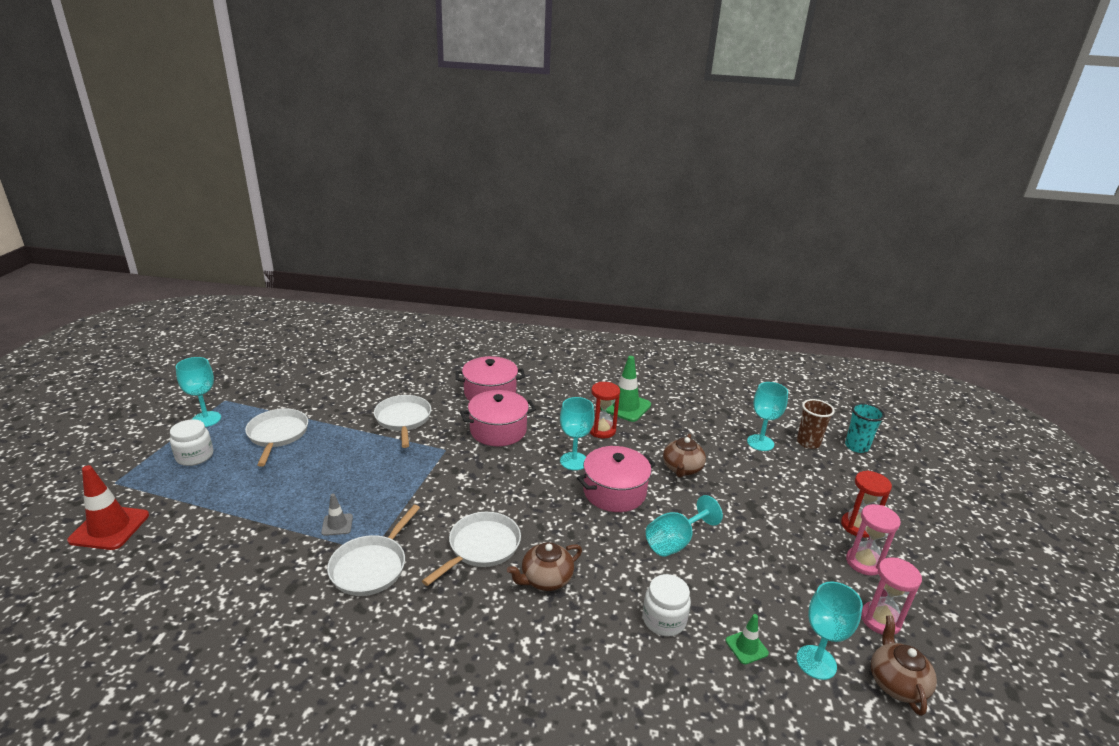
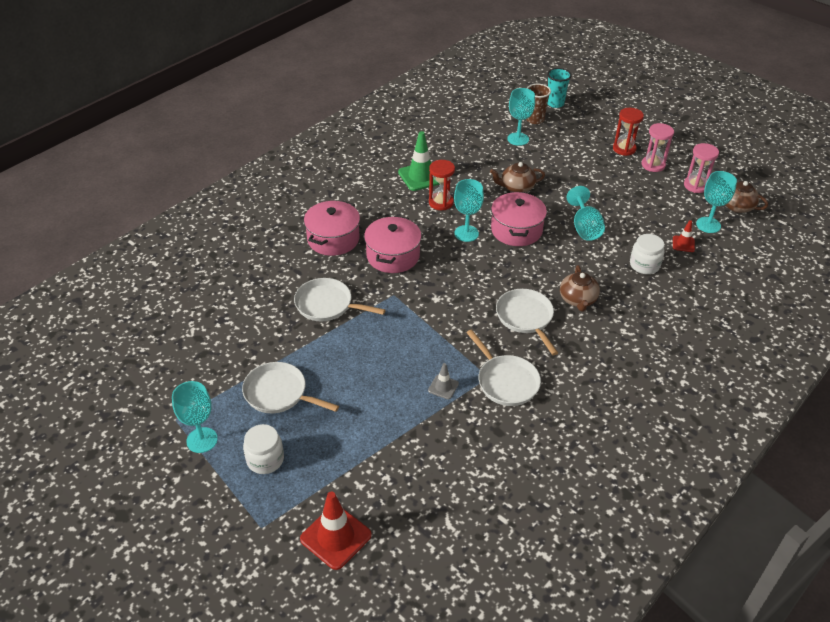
camera: 55 degrees left, 15 degrees up
(682, 469) = (516, 187): brown teapot -> brown teapot turned 120 degrees clockwise
(746, 647) = (683, 244): green traffic cone -> red traffic cone

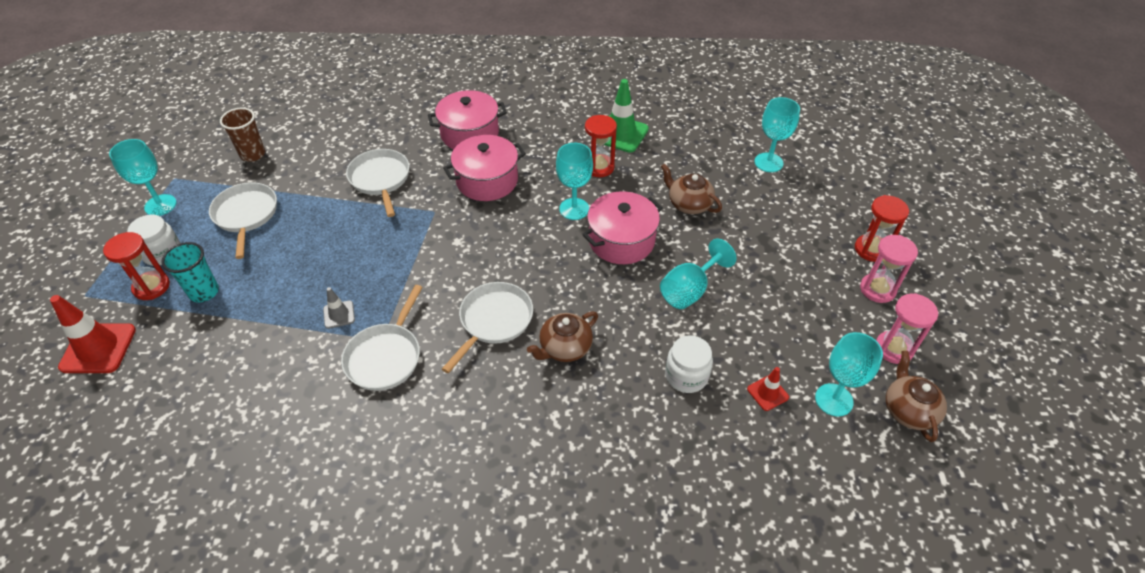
camera: 50 degrees right, 5 degrees up
(299, 480) = (151, 287): none -> red hourglass
(535, 119) = (818, 156): brown cup -> brown cup (253, 154)
(555, 103) = (869, 155): turquoise cup -> turquoise cup (204, 292)

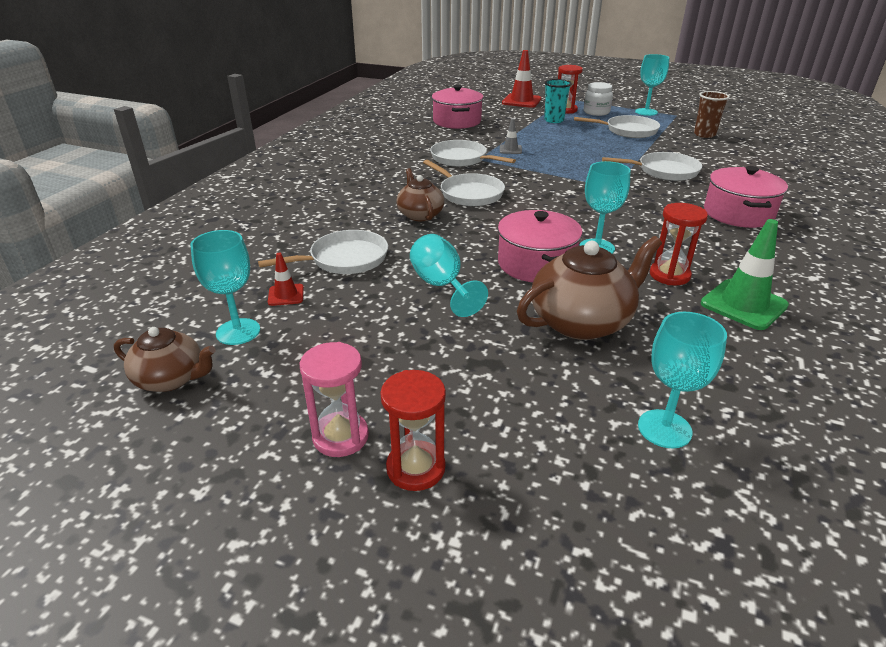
camera: 110 degrees right, 15 degrees down
(487, 181) = (654, 212): pink pot -> pink pot (457, 121)
(686, 376) = (344, 259): white jar -> white pan
(689, 204) = (582, 322): brown teapot -> brown teapot, size x1.63
(893, 349) = (247, 406): pink hourglass -> none

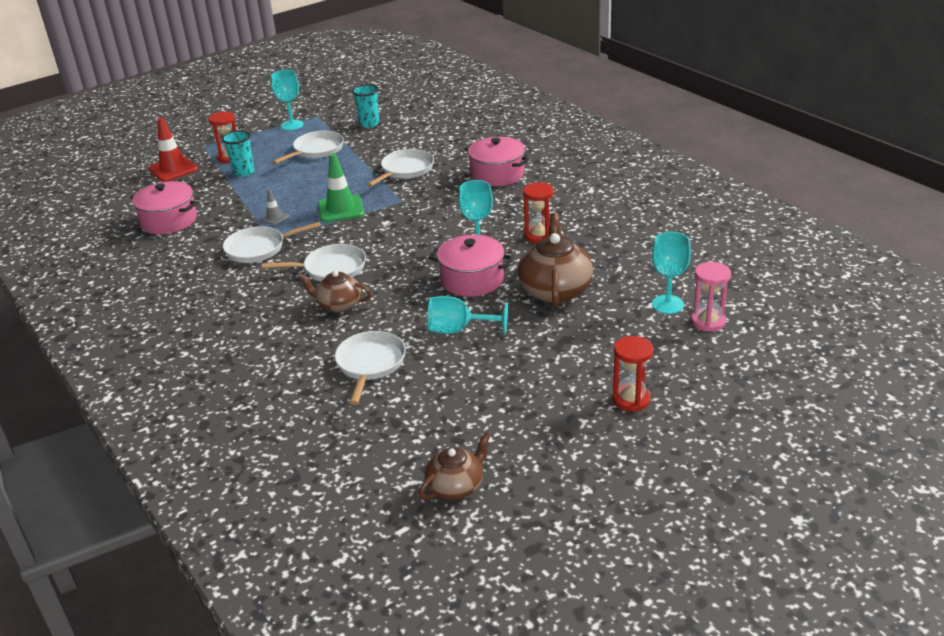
camera: 55 degrees left, 0 degrees up
(238, 332) = (424, 442): turquoise goblet -> none
(286, 295) = (394, 407): red traffic cone -> none
(340, 437) = (583, 421): pink hourglass -> pink hourglass (708, 321)
(596, 112) = (257, 146): white jar -> none
(704, 134) = (369, 124): brown cup -> turquoise cup
(743, 304) = (593, 227): green traffic cone -> green traffic cone (341, 209)

